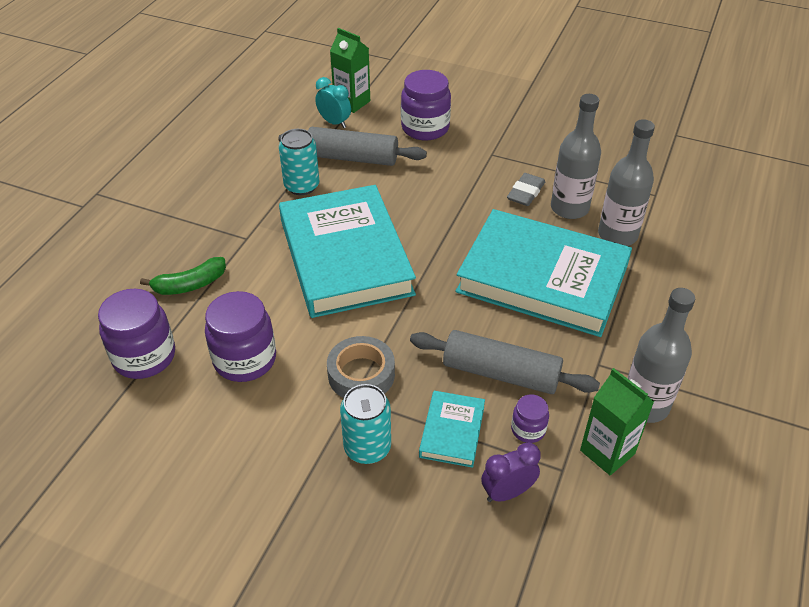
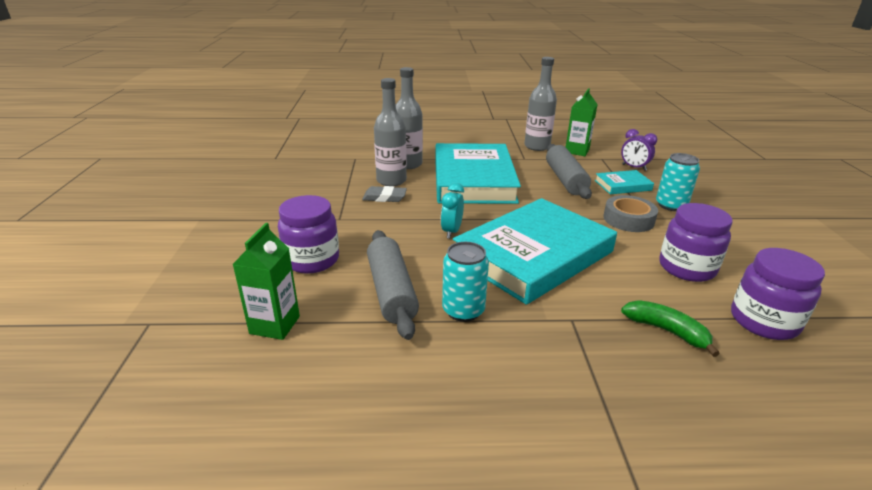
camera: 115 degrees left, 15 degrees down
(334, 122) = (327, 325): turquoise clock -> turquoise clock (451, 231)
(528, 429) = (591, 168): purple jar -> none

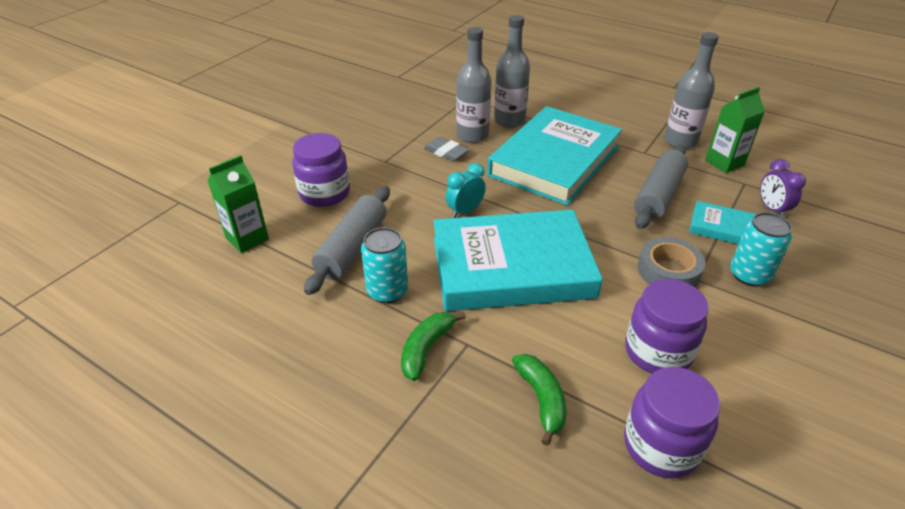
camera: 35 degrees right, 10 degrees up
(548, 337) = (426, 349): none -> green banana

